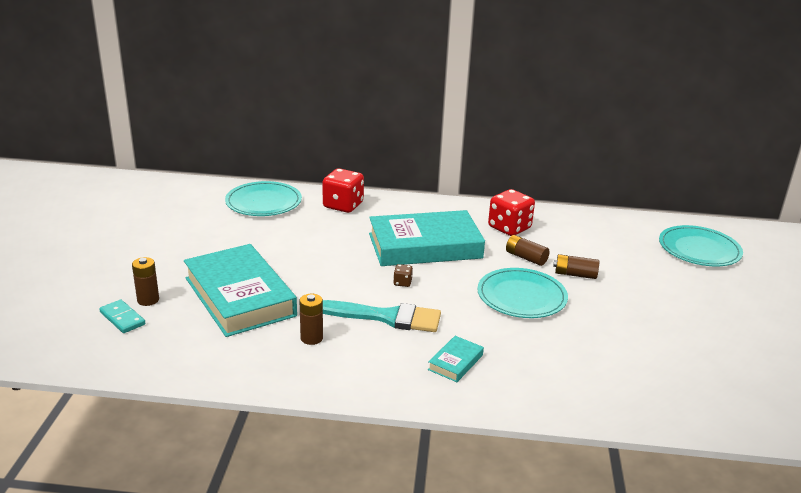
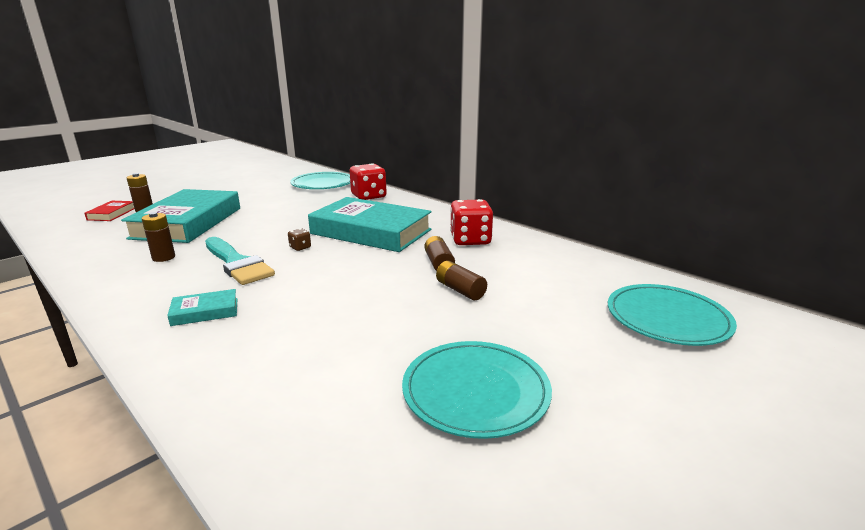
camera: 40 degrees right, 5 degrees down
(122, 318) = (111, 214): turquoise domino -> red book
(521, 296) = (370, 288): turquoise plate -> turquoise plate (475, 391)

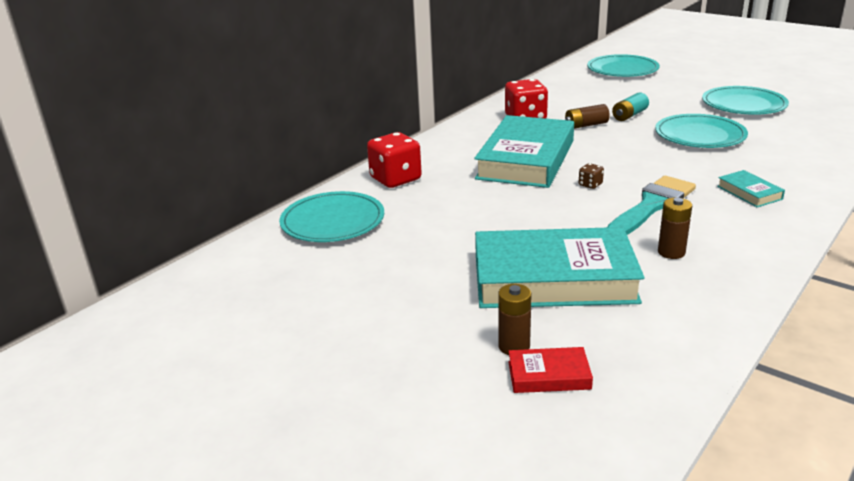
camera: 95 degrees left, 5 degrees up
(371, 320) = (700, 135): none -> turquoise plate
(460, 290) = (629, 115): brown battery -> turquoise battery

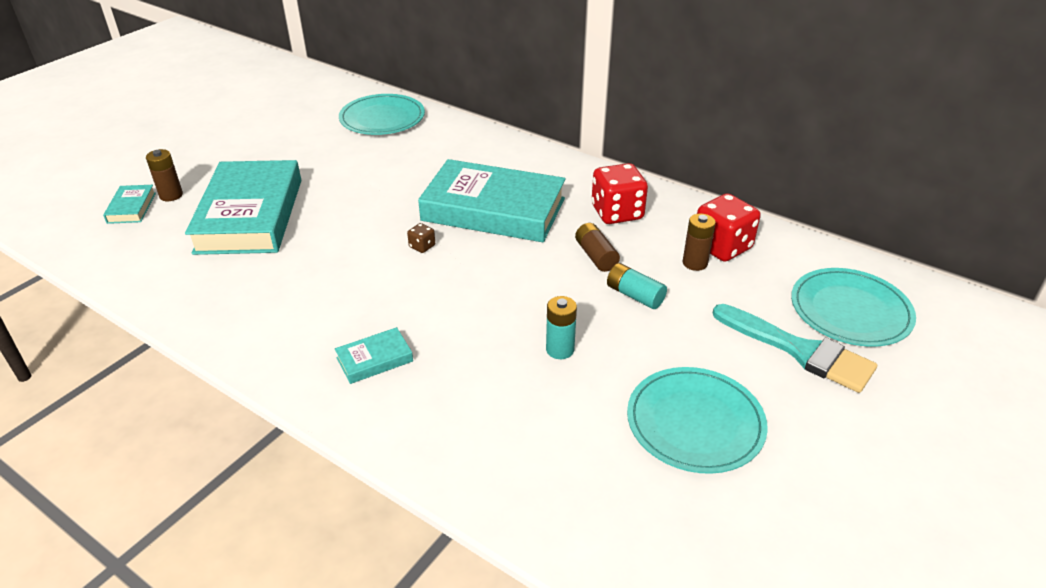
camera: 85 degrees right, 10 degrees up
(395, 179) = (457, 140): red dice -> red dice (722, 247)
(549, 375) = (131, 208): red book -> turquoise book
(652, 206) = (362, 282): turquoise brush -> turquoise brush (800, 350)
(671, 252) = (265, 281): brown battery -> brown battery (695, 263)
(700, 135) = (560, 349): turquoise plate -> turquoise battery

